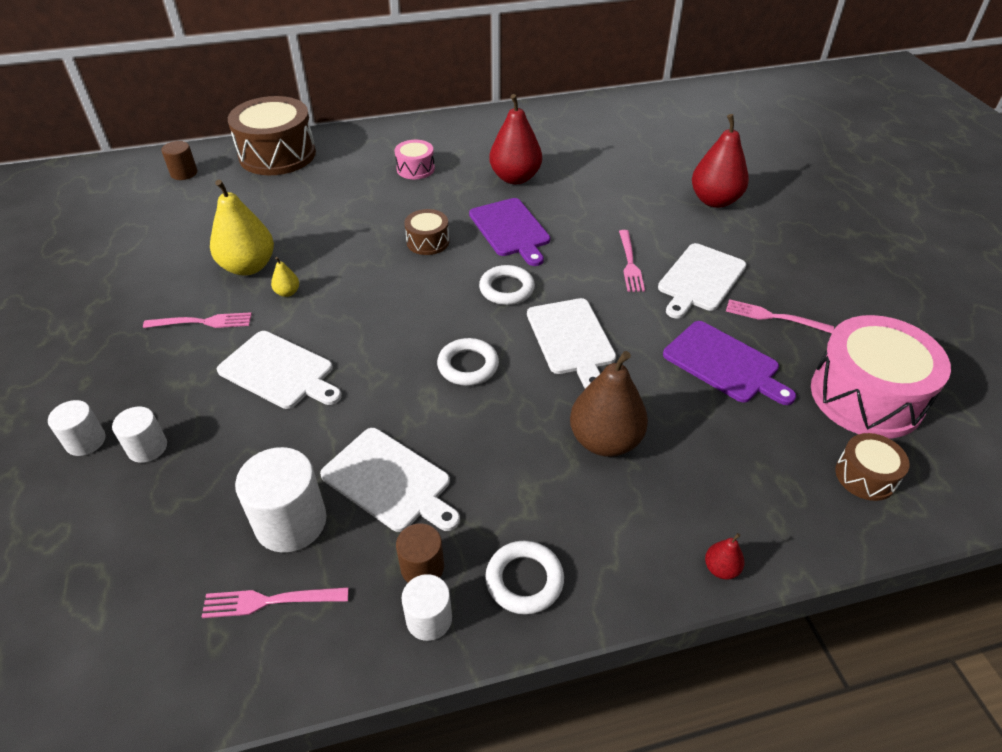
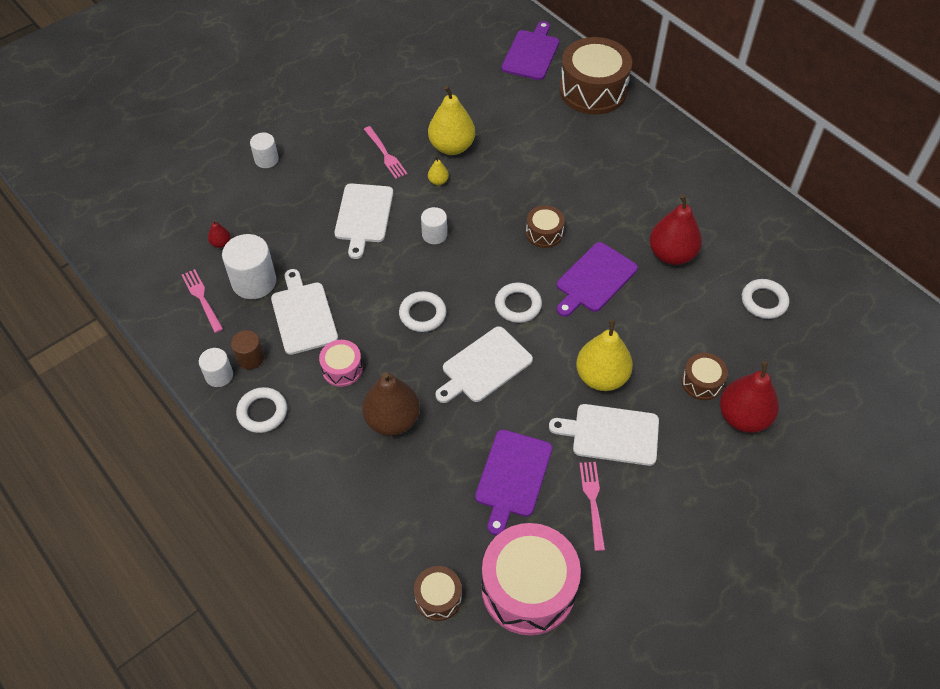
camera: 65 degrees right, 10 degrees up
(147, 448) = (274, 189): white cylinder -> white cylinder (434, 235)
(184, 173) = (531, 53): brown cylinder -> purple cutting board
(390, 481) = (303, 315): white cutting board -> white cutting board turned 150 degrees clockwise
(415, 169) = (636, 182): pink drum -> pink drum (342, 369)
(600, 151) = (764, 301): none -> white ring
(630, 263) = (601, 377): pink fork -> yellow pear
(667, 209) = (702, 382): none -> brown drum
(721, 568) = (314, 517): red pear -> red pear (221, 243)

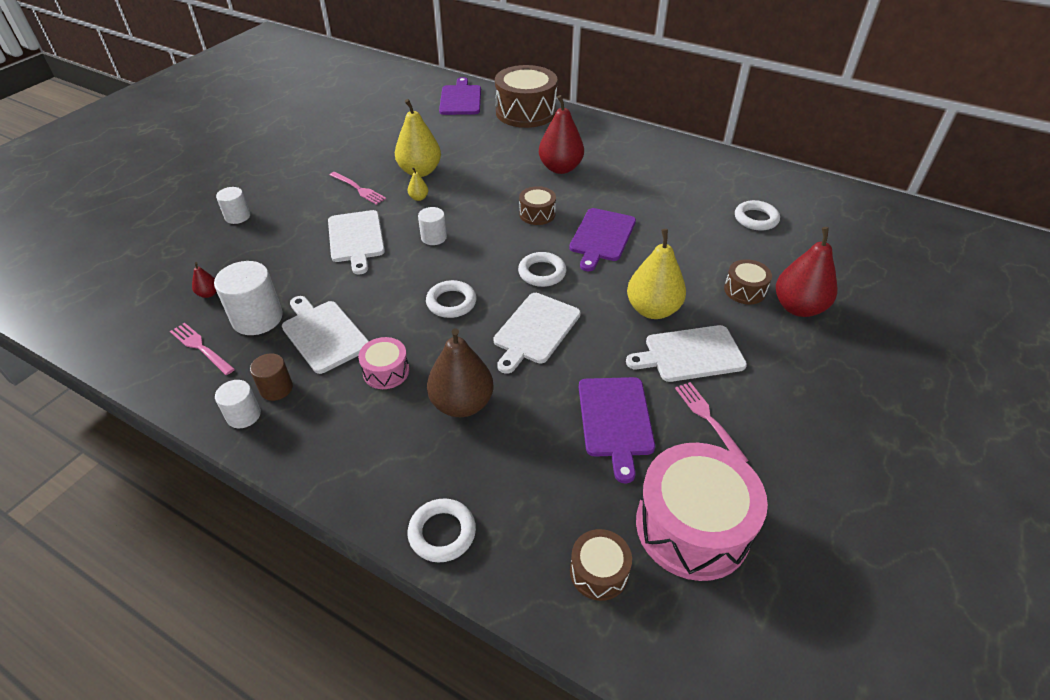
camera: 20 degrees left, 10 degrees down
(262, 412) = (309, 438): white ring -> white ring (442, 533)
(671, 254) = (658, 204): red pear -> red pear (560, 168)

